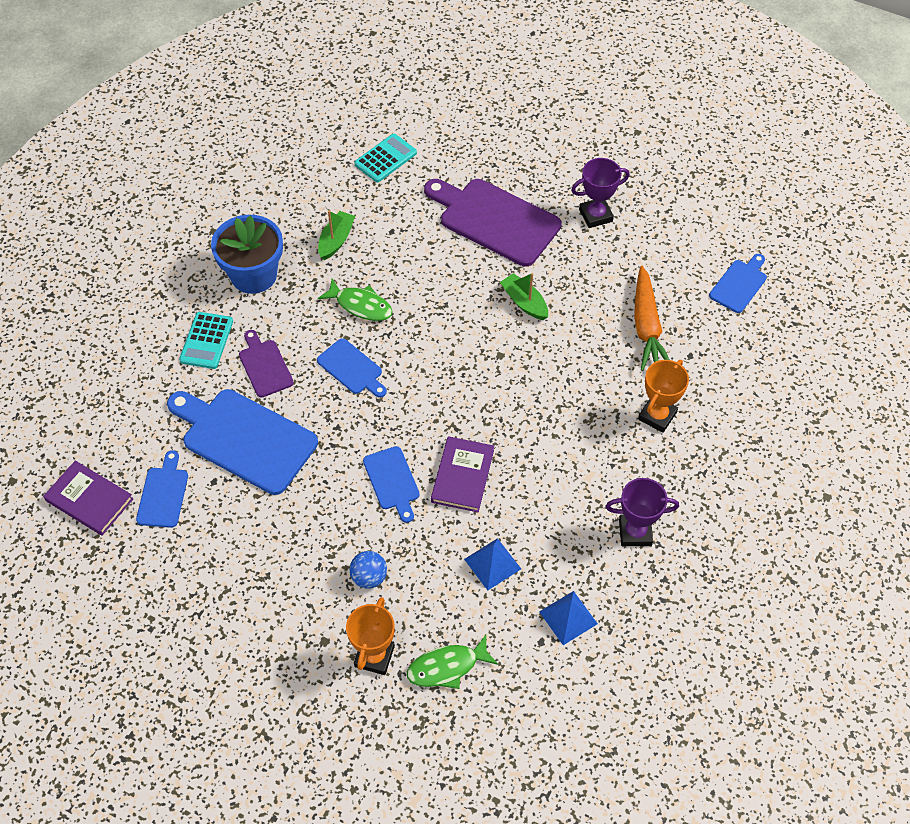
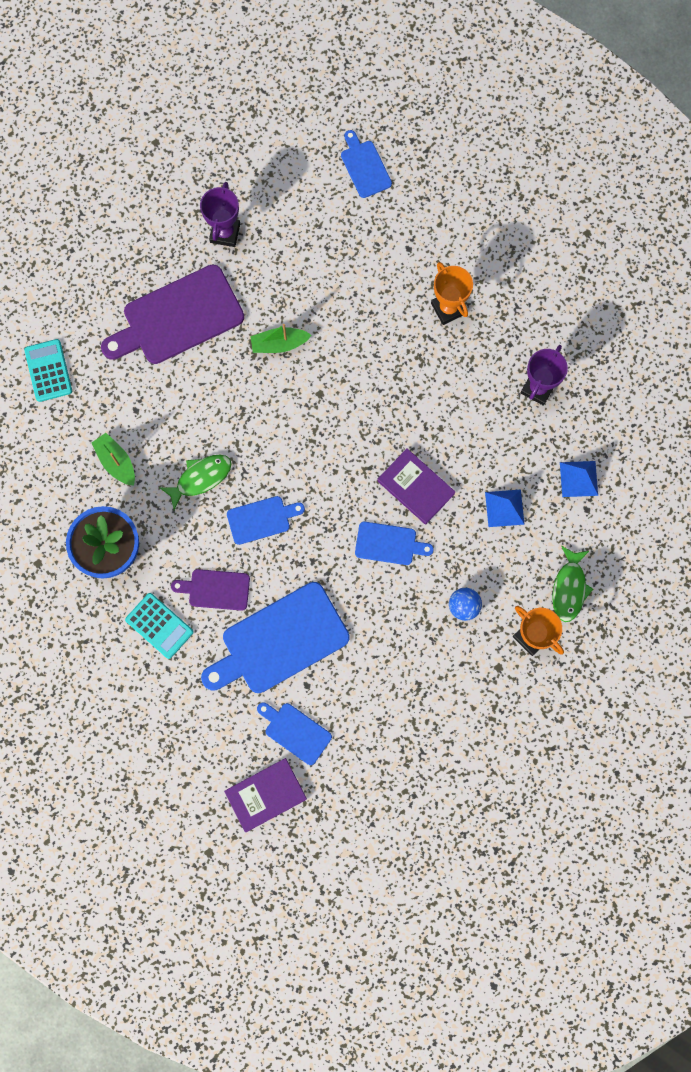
camera: 60 degrees left, 20 degrees up
(646, 326) = (361, 264): orange carrot -> none

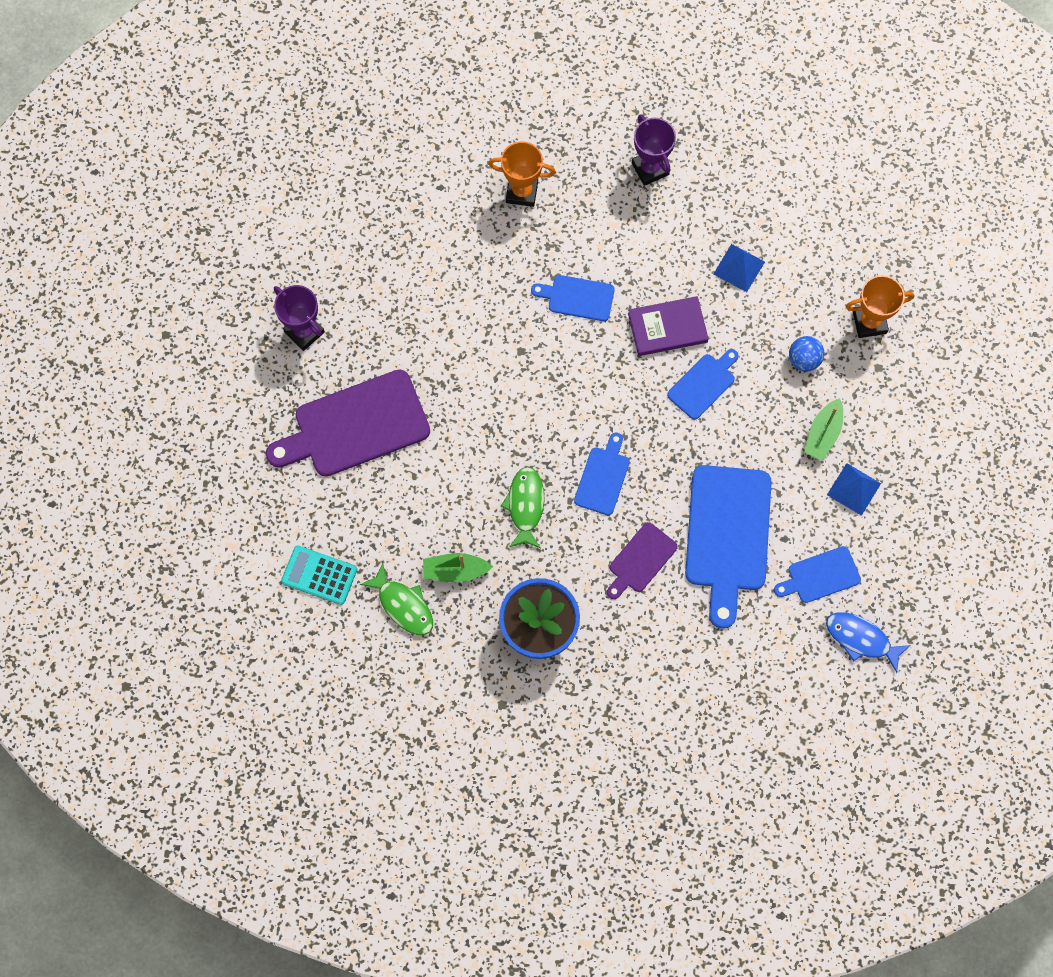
camera: 55 degrees left, 5 degrees down
(159, 626) = (640, 632): turquoise calculator -> none
(178, 318) = (355, 426): purple cutting board -> purple cutting board turned 60 degrees clockwise
(266, 795) = (861, 639): purple book -> blue fish
(279, 344) = (448, 355): green boat -> green boat (823, 434)
(364, 166) = (333, 172): blue cutting board -> blue cutting board (577, 297)
(569, 588) = (847, 263): green fish -> green fish (403, 605)
(578, 479) = (755, 191): blue pyramid -> blue pyramid (854, 489)

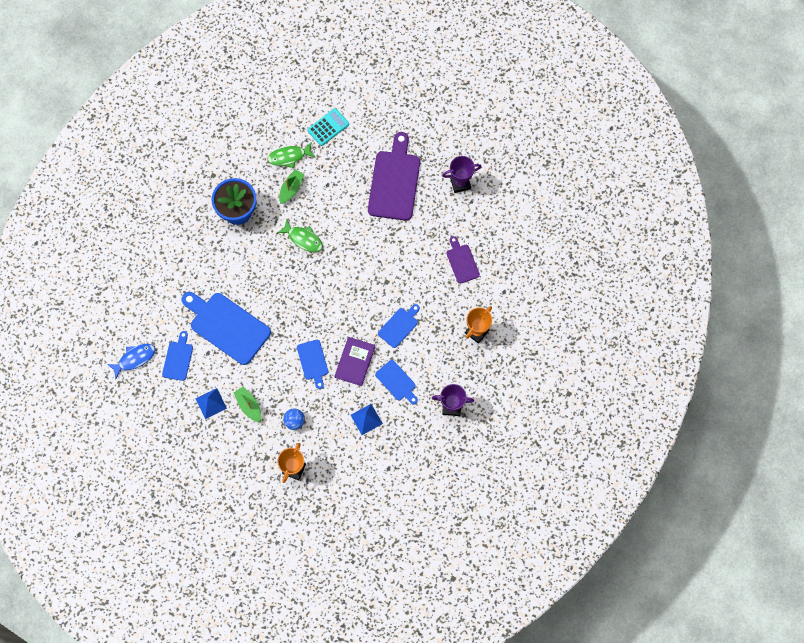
camera: 120 degrees right, 0 degrees up
(603, 477) = (294, 283): blue cutting board -> blue cutting board (397, 382)
(640, 560) = (241, 277): purple cutting board -> purple cutting board (462, 262)

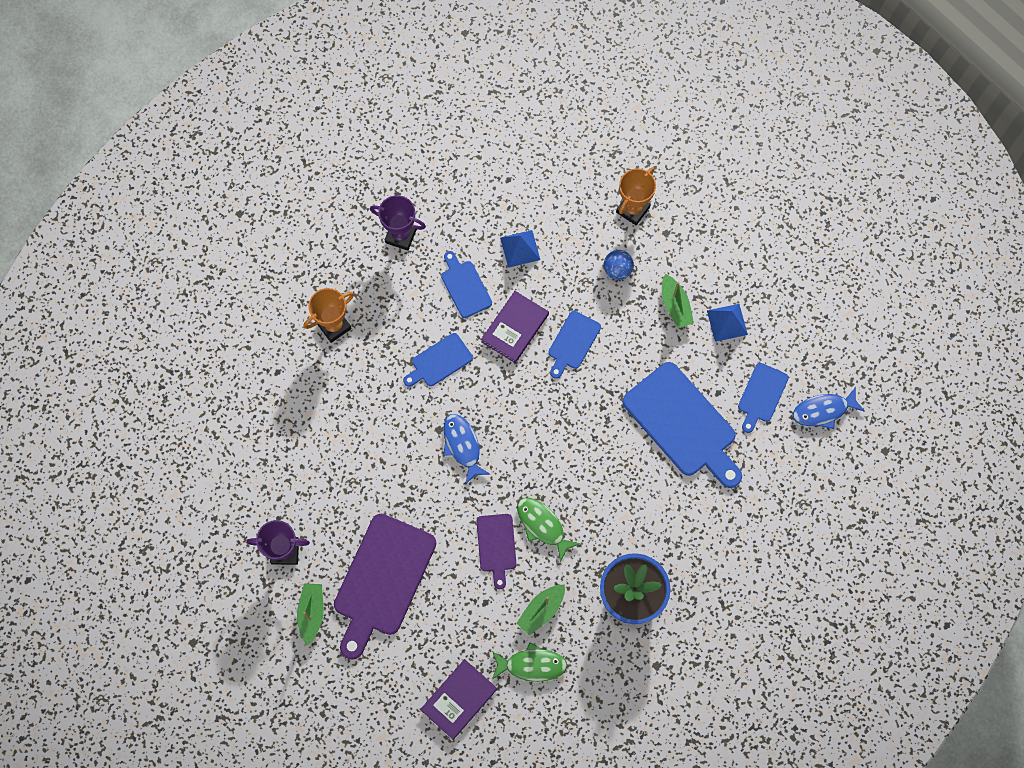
camera: 165 degrees left, 0 degrees up
(313, 362) = (573, 343): blue cutting board -> blue cutting board turned 150 degrees counterclockwise
(328, 127) = (459, 699): turquoise calculator -> purple book
(368, 275) = (462, 446): none -> blue fish
(432, 152) = (311, 613): none -> green boat
(462, 262) = (322, 430): purple cutting board -> purple cutting board (496, 546)

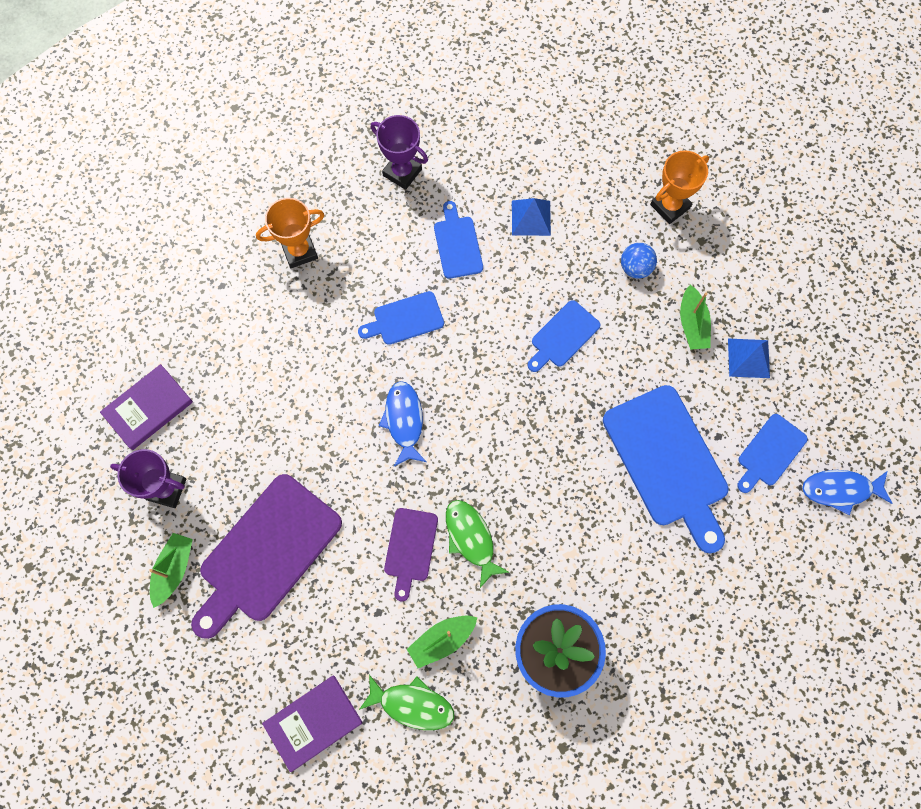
camera: 15 degrees right, 0 degrees up
(515, 328) = (501, 303): purple book -> purple book (148, 408)

